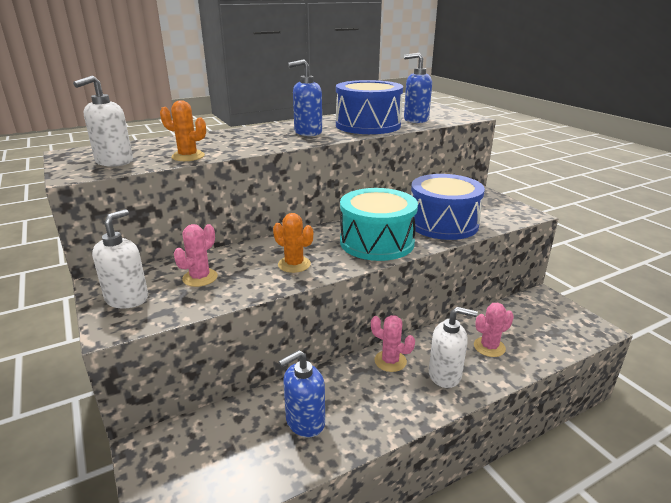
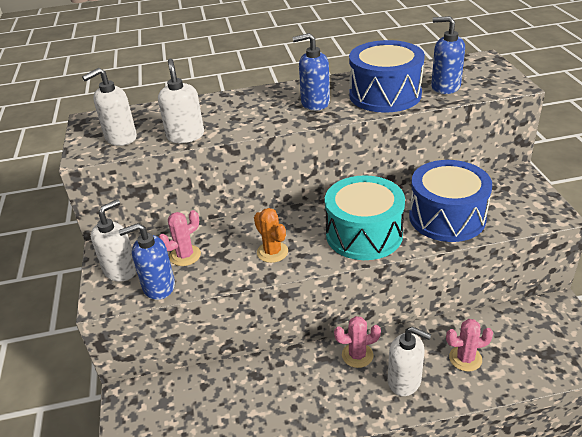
camera: 20 degrees right, 10 degrees up
(188, 156) = (185, 136): orange cactus -> white soap dispenser
(305, 422) = (257, 402): blue soap dispenser -> blue soap dispenser (158, 287)
(390, 361) = (357, 355): pink cactus -> pink cactus turned 60 degrees counterclockwise

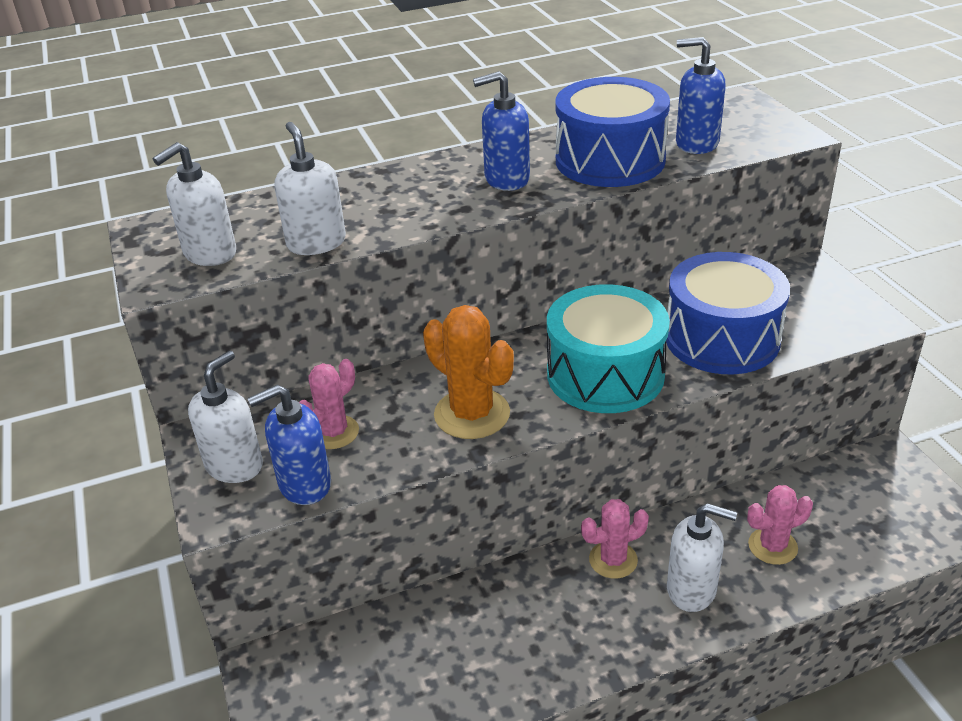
camera: 10 degrees left, 0 degrees up
(272, 252) = (472, 414): orange cactus -> orange cactus, size x1.54

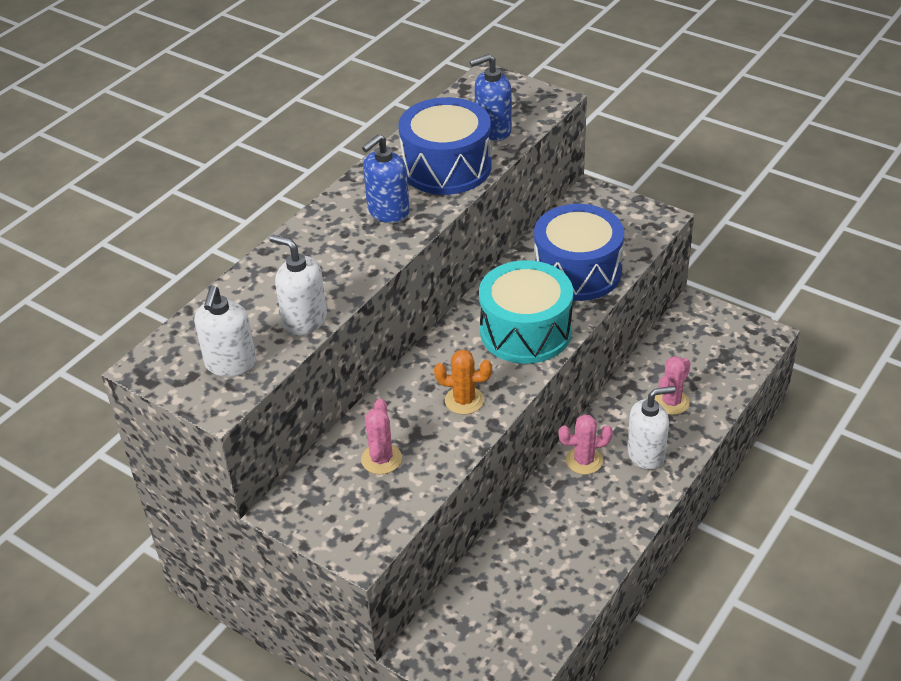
camera: 35 degrees left, 5 degrees up
(234, 465) = (335, 516): white soap dispenser -> none
(304, 485) = (400, 503): blue soap dispenser -> none
(472, 414) = (464, 400): orange cactus -> orange cactus, size x0.65
(613, 560) = (584, 460): pink cactus -> pink cactus turned 45 degrees clockwise

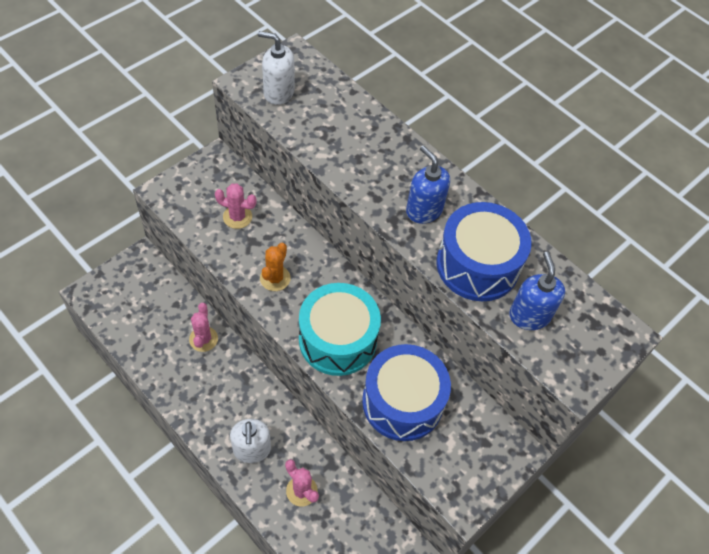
camera: 95 degrees right, 15 degrees up
(304, 320) = (307, 137): white soap dispenser -> none
(584, 460) = (261, 401): pink cactus -> pink cactus (203, 339)

